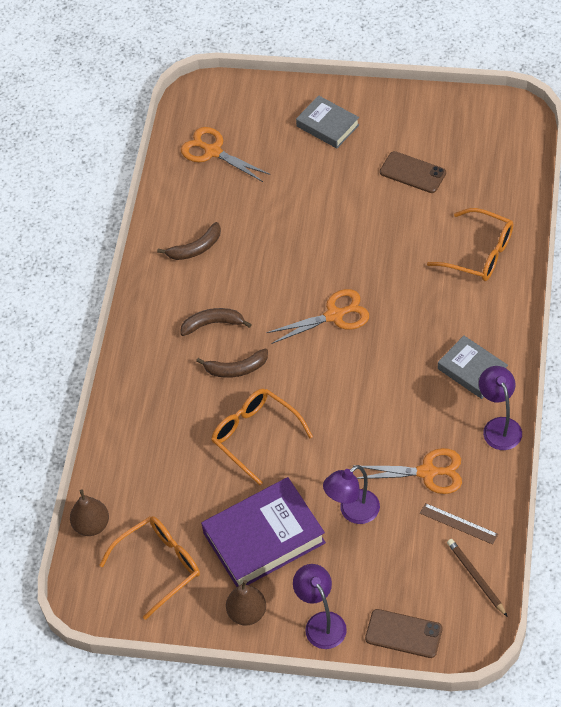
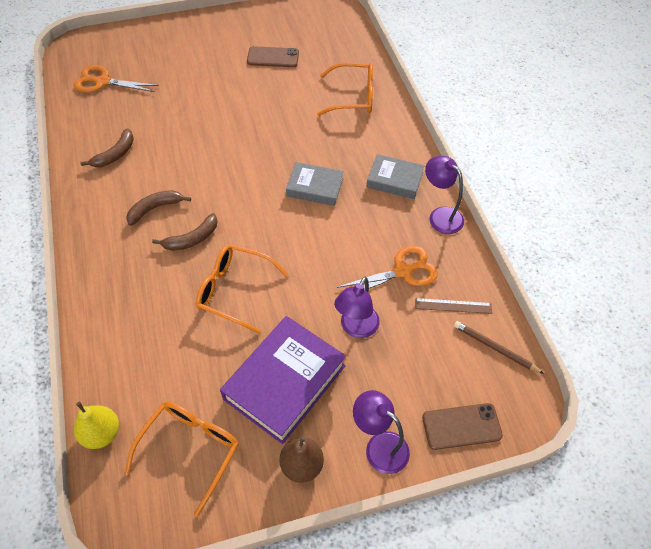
camera: 30 degrees left, 0 degrees up
(91, 525) = (101, 433): brown pear -> yellow pear
(327, 125) = (191, 43): grey book -> grey book (315, 187)
(334, 315) = (260, 172): orange scissors -> none

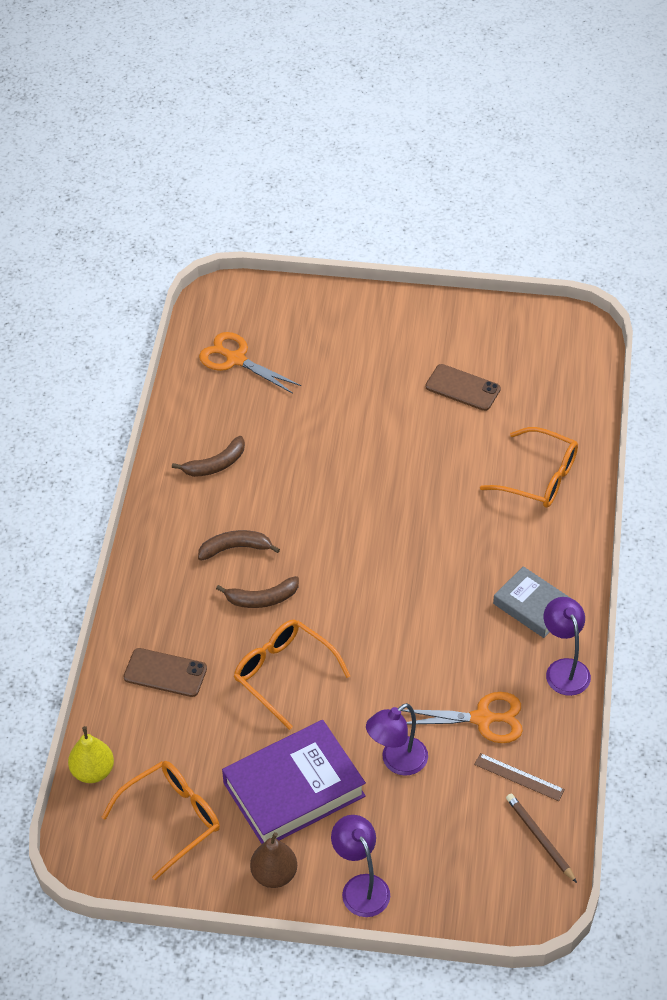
camera: 25 degrees right, 5 degrees down
(315, 187) = (431, 583): grey book -> none
(461, 426) = (456, 901): brown phone -> brown phone (165, 673)

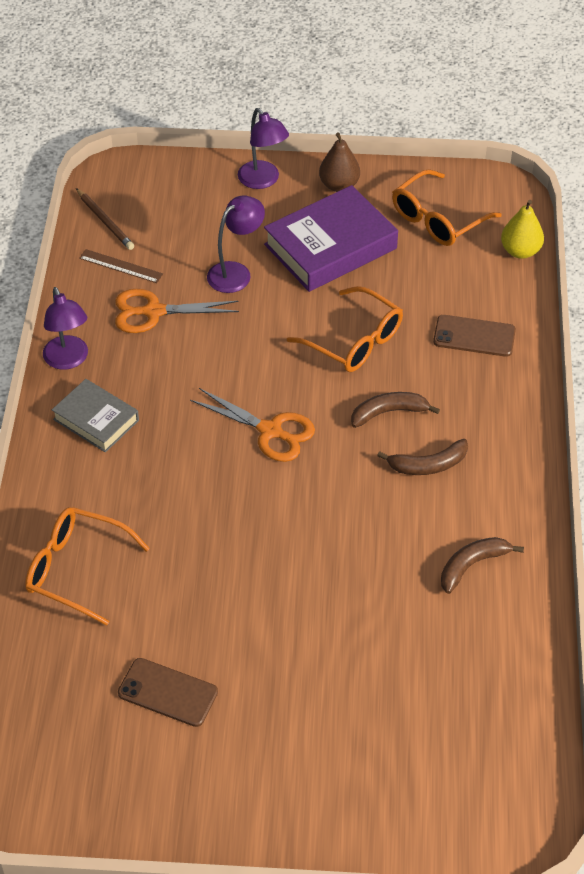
camera: 175 degrees right, 0 degrees up
(236, 359) = (477, 721): orange scissors -> orange scissors (270, 431)

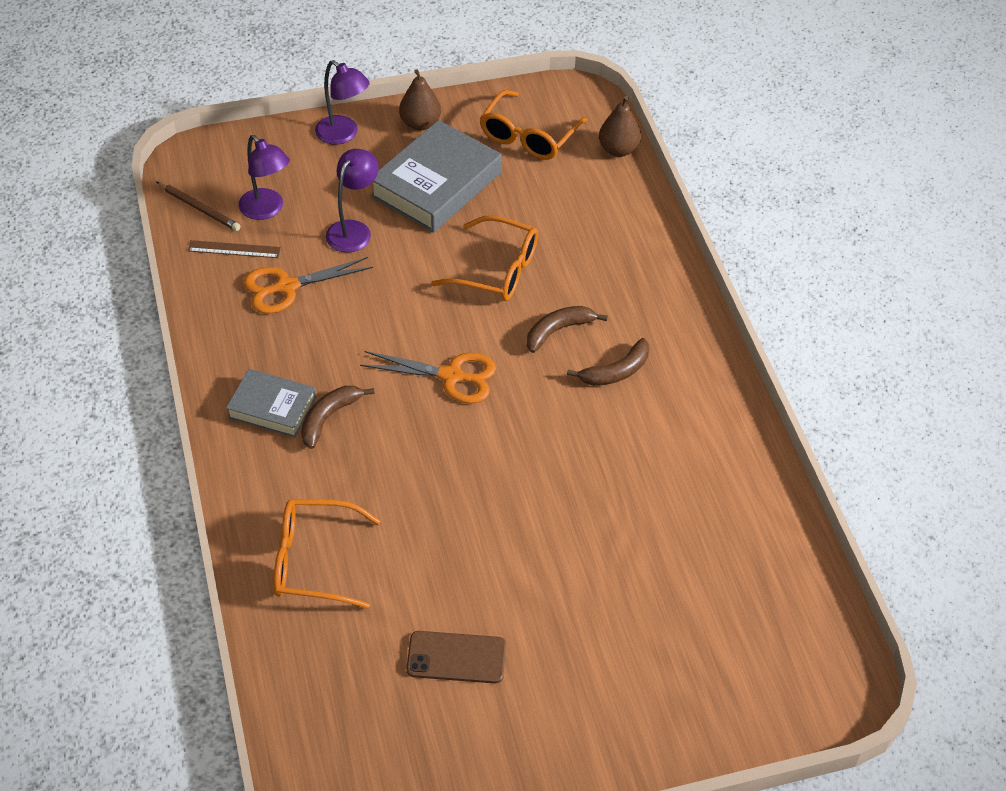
camera: 20 degrees left, 0 degrees up
(68, 360) = (219, 355): purple lamp -> purple lamp (267, 210)
(330, 246) = (436, 184): purple book -> grey book
(472, 565) = (696, 456): brown banana -> brown banana (329, 418)
(474, 336) = (608, 239): brown phone -> none
(520, 251) = (618, 150): yellow pear -> brown pear

